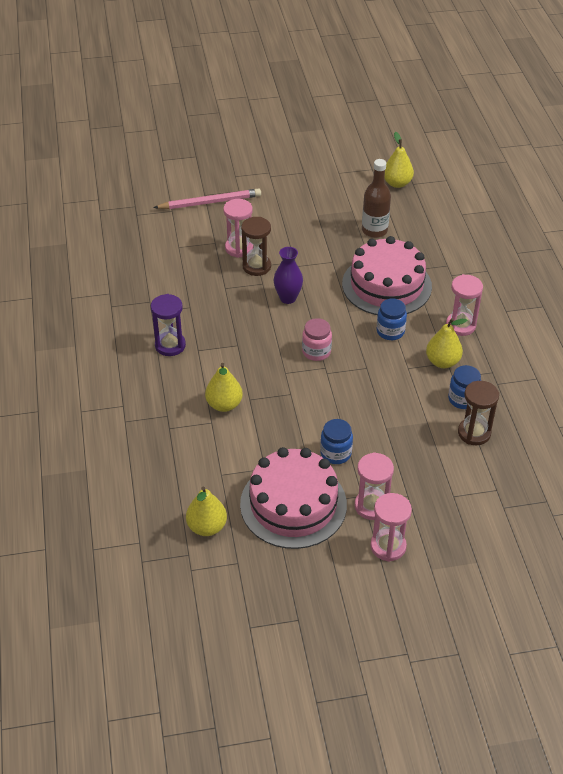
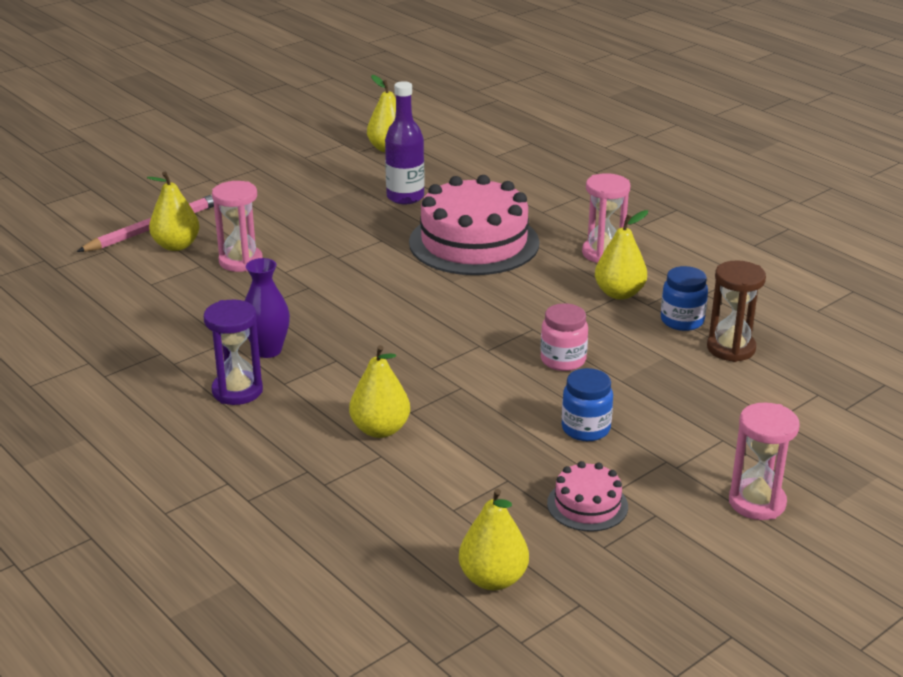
camera: 30 degrees left, 15 degrees down
(212, 221) = (176, 245): none -> yellow pear
(256, 266) = (284, 272): brown hourglass -> none
(288, 298) = (358, 291): purple vase -> purple vase (268, 350)
(293, 504) = (587, 505): pink cake -> pink cake, size x0.47
(316, 352) = (451, 333): pink jar -> pink jar (563, 360)
(371, 506) = (690, 467): pink hourglass -> none
(374, 230) = (405, 197): brown bottle -> purple bottle
(390, 331) = (525, 284): blue jar -> none

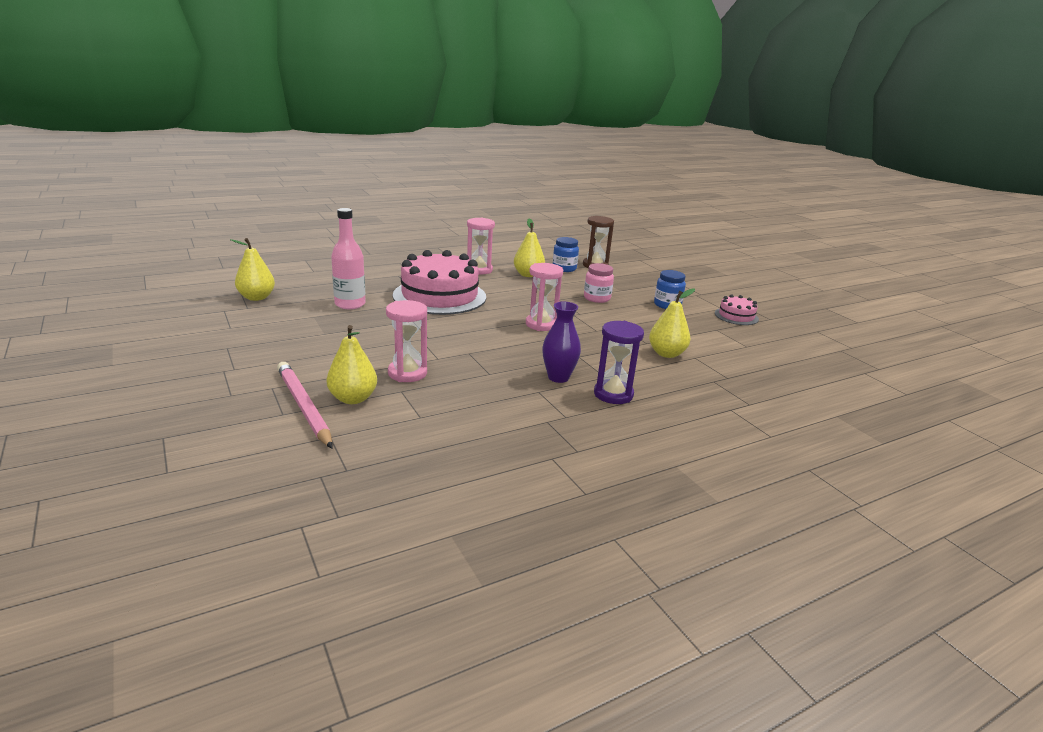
camera: 80 degrees left, 5 degrees down
(405, 197) = (350, 304): purple bottle -> pink bottle
(493, 579) = (805, 346): yellow pear -> none
(757, 502) = (728, 286): pink hourglass -> pink hourglass (541, 324)

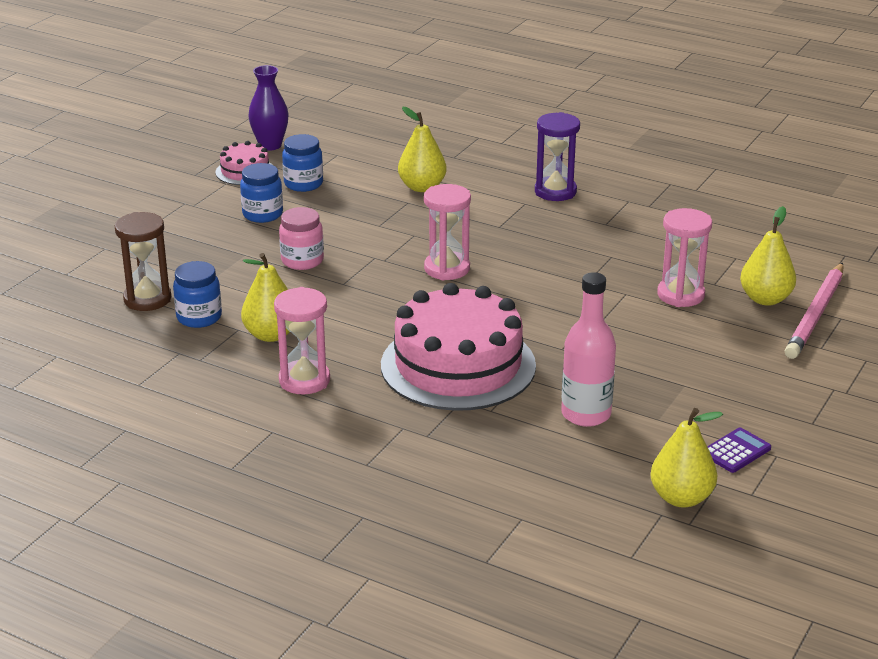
camera: 120 degrees left, 5 degrees up
(254, 320) = (736, 451): none -> purple calculator
(558, 377) = (563, 223): purple vase -> purple vase (270, 145)
(703, 324) = (303, 184): none -> blue jar

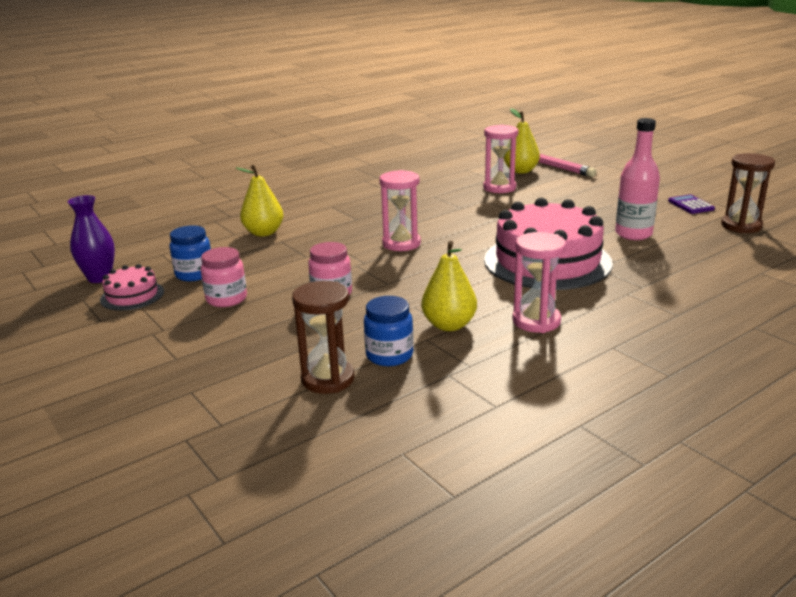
camera: 65 degrees left, 5 degrees down
(262, 214) = (226, 299): blue jar -> pink jar
(555, 192) = (327, 196): purple hourglass -> none
(681, 498) = (741, 226): yellow pear -> brown hourglass

